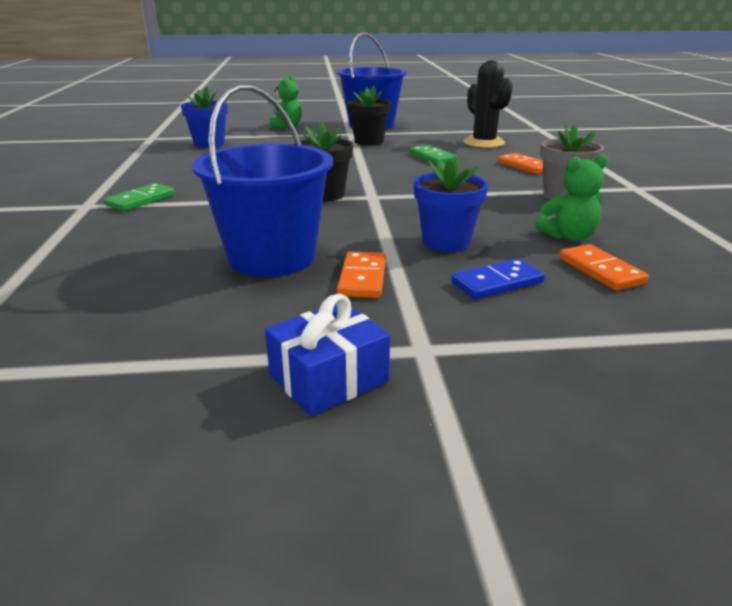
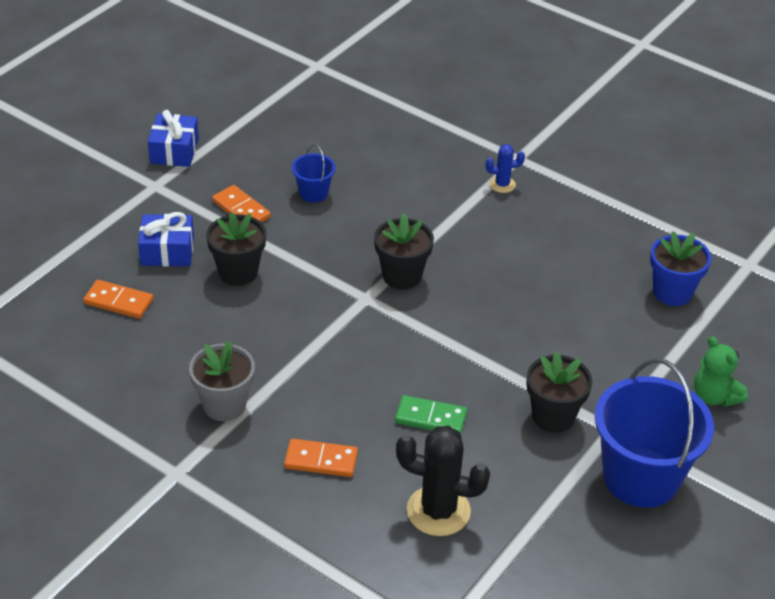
camera: 130 degrees right, 15 degrees up
(141, 200) = (502, 184): green domino -> blue cactus
(272, 257) = (313, 193): blue bucket -> blue bucket, size x0.46
(446, 242) = (238, 272): blue flower pot -> black flower pot
(497, 282) = (167, 251): blue domino -> blue gift
(568, 236) = (168, 333): green teddy bear -> none

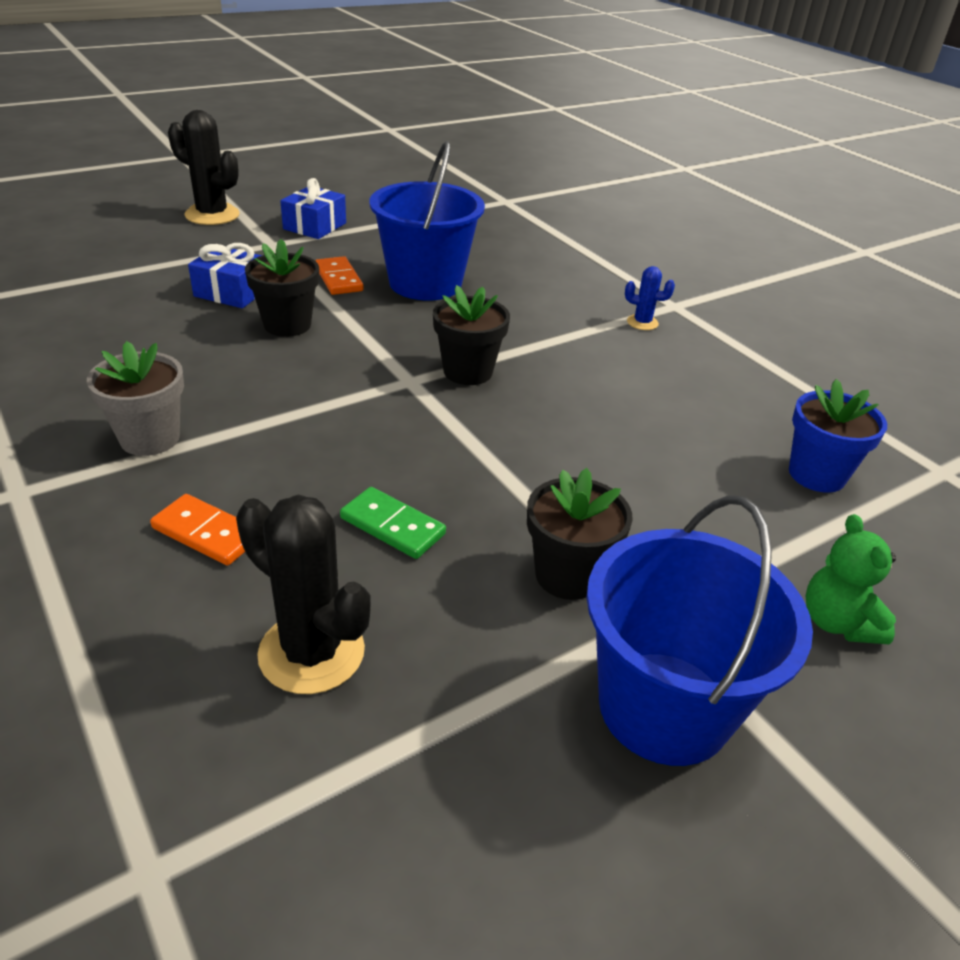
camera: 20 degrees right, 5 degrees down
(73, 164) = (212, 215): none -> black cactus
(118, 302) = (139, 318): orange domino -> none
(313, 193) = (425, 283): blue bucket -> blue bucket, size x2.19

